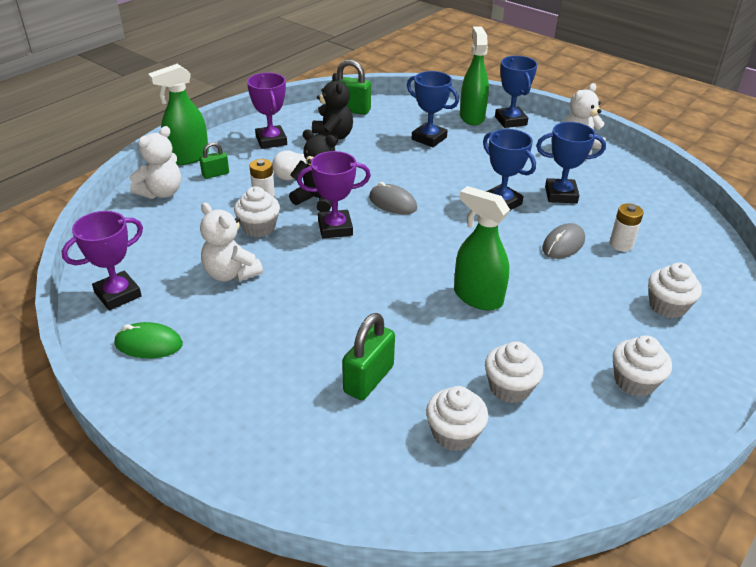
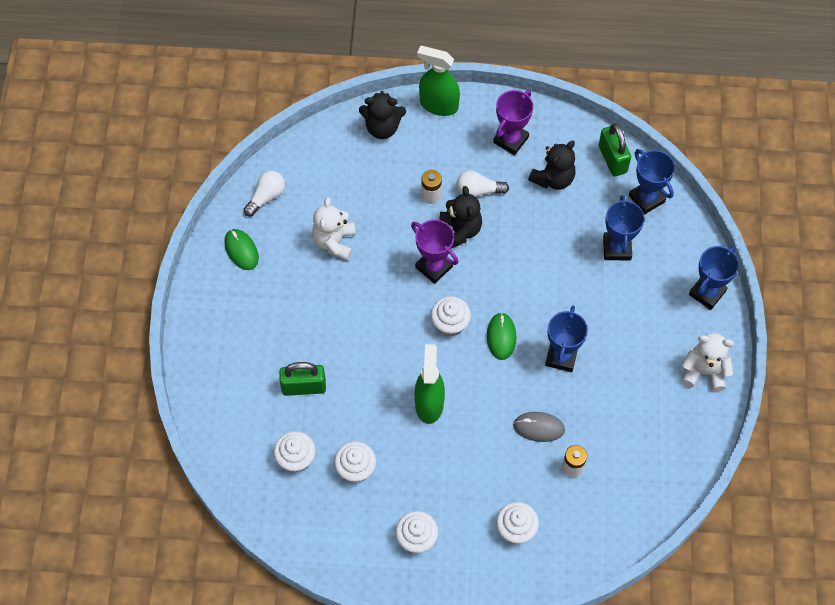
camera: 55 degrees right, 25 degrees up
(118, 294) = (266, 197): purple trophy -> white light bulb
(161, 193) = (382, 127): white teddy bear -> black teddy bear
(215, 174) = (433, 141): green padlock -> none
(259, 228) = (394, 220): white cupcake -> white cupcake (450, 323)
(392, 203) = (497, 283): grey mouse -> none
(449, 224) = (501, 337): none -> green mouse
(472, 117) = (686, 258): green spray bottle -> none
(561, 195) = (610, 393): blue trophy -> blue trophy (646, 199)

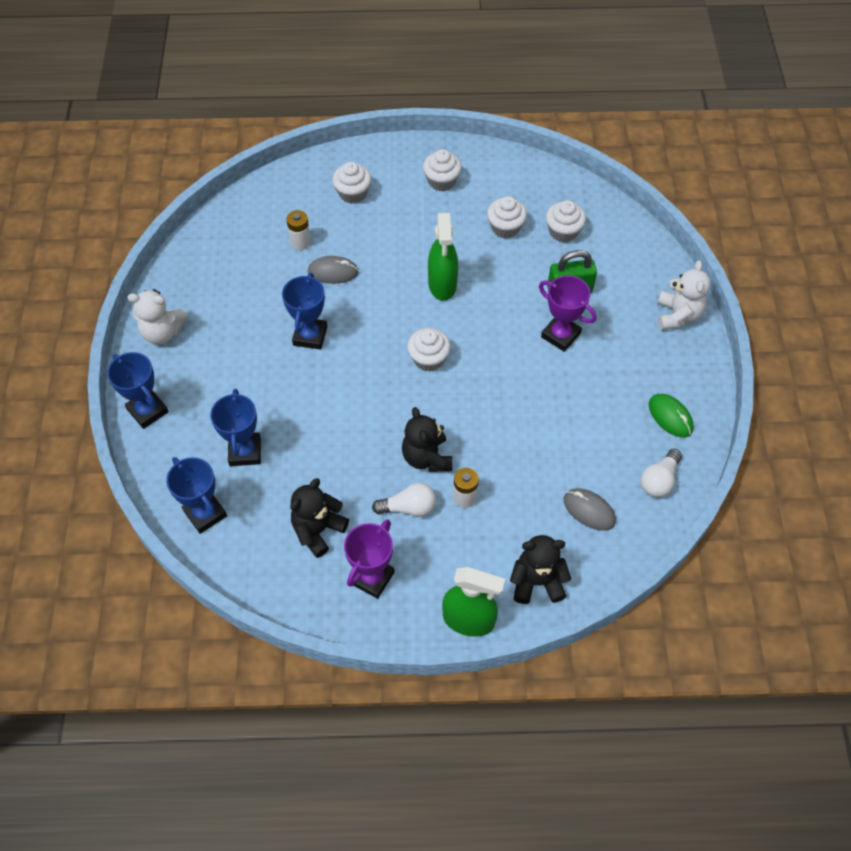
camera: 175 degrees right, 5 degrees down
(330, 177) = (589, 510): none -> grey mouse
(334, 242) = (568, 434): white teddy bear -> white teddy bear (677, 315)
(434, 267) = (452, 415): purple trophy -> purple trophy (560, 335)
(501, 337) = (373, 350): green mouse -> none
(612, 159) = (243, 561): green padlock -> none
(707, 293) = (148, 410): blue trophy -> blue trophy turned 75 degrees counterclockwise

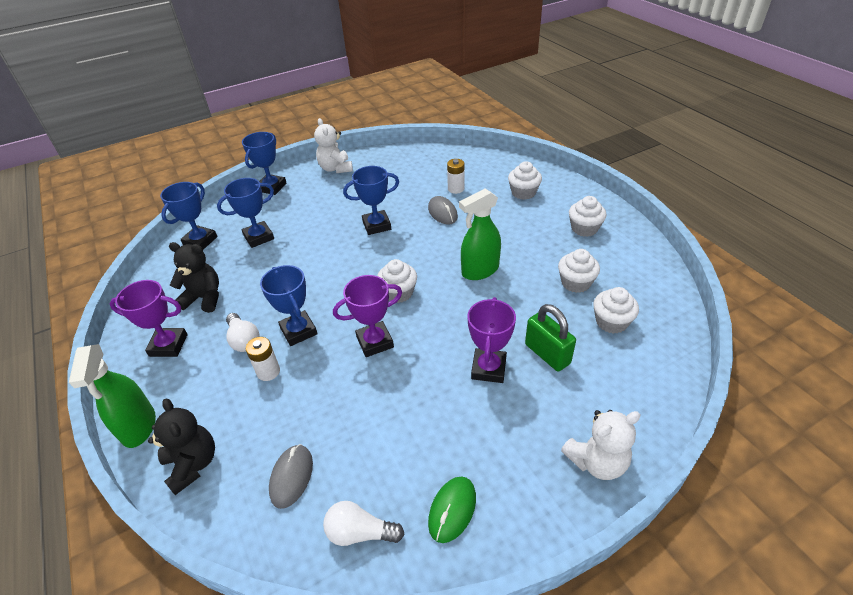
camera: 65 degrees right, 15 degrees down
(427, 457) = (298, 331): black teddy bear -> blue trophy
(480, 402) = (375, 342): none -> purple trophy

